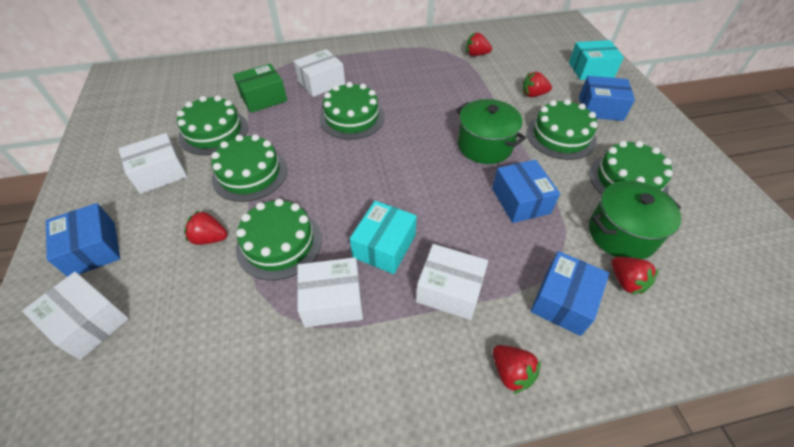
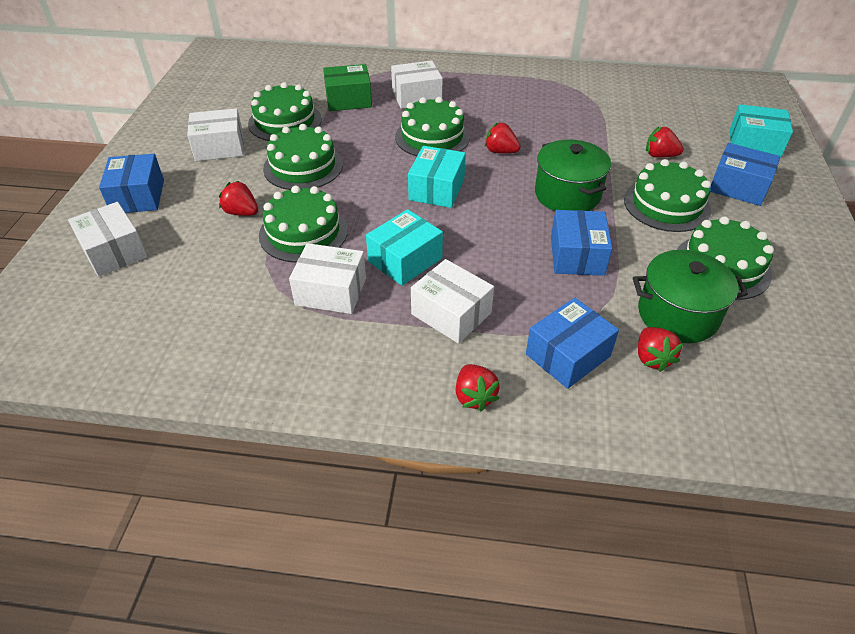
camera: 20 degrees right, 5 degrees down
(379, 167) = (436, 189): none -> turquoise box
(476, 54) = (614, 100): red strawberry -> red strawberry (500, 151)

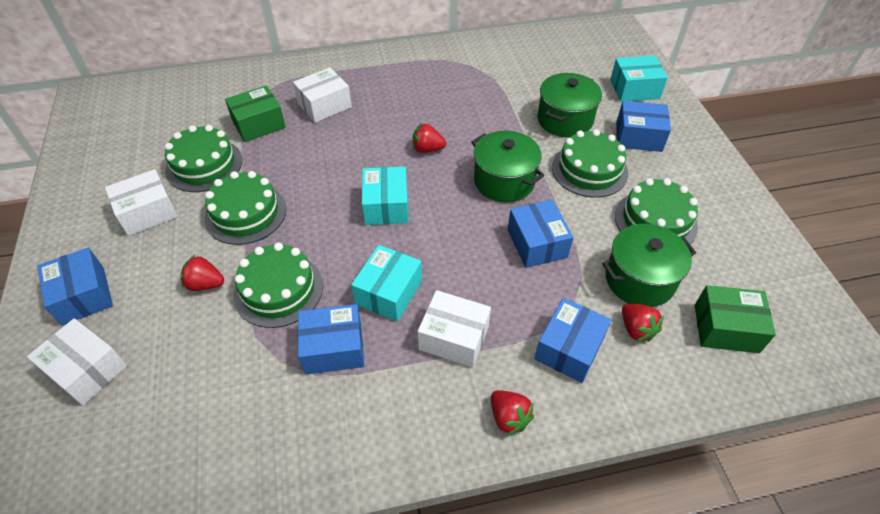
camera: 20 degrees left, 5 degrees up
(331, 291) = (333, 348): white box -> blue box
(432, 137) = (358, 148): green cake -> none
(660, 155) = (565, 120): red strawberry -> green pot
(760, 385) = (726, 328): none -> green box

